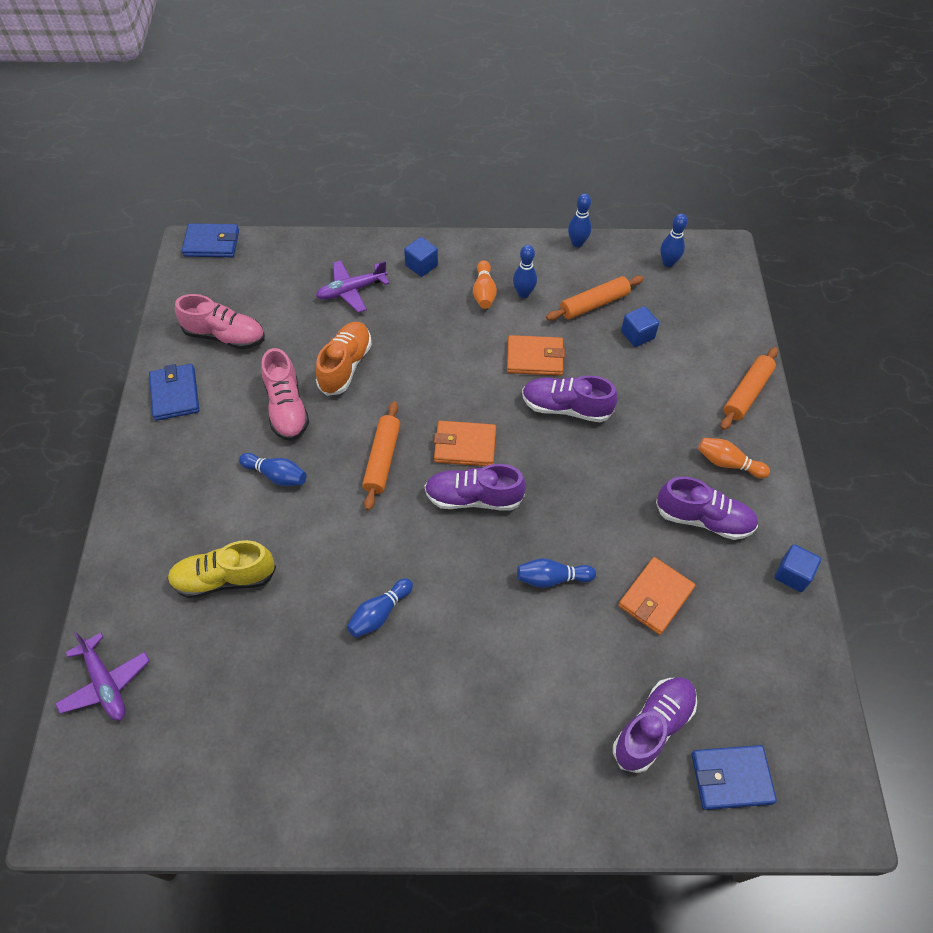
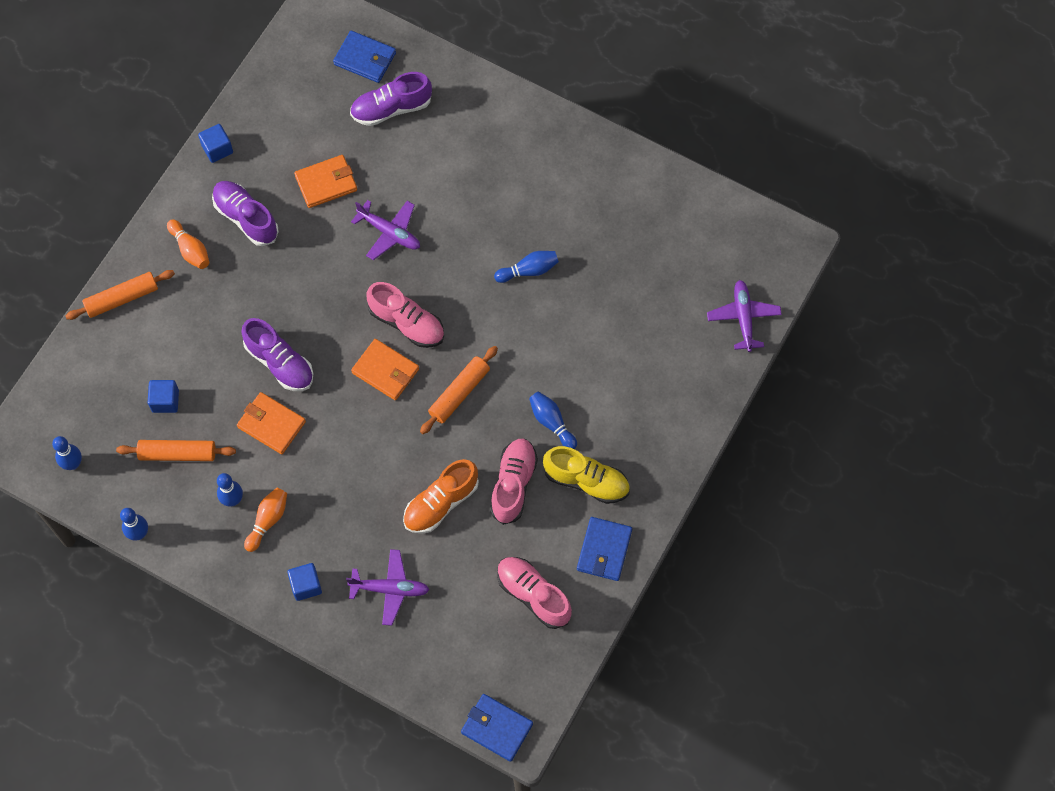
camera: 150 degrees left, 10 degrees up
(224, 578) = (629, 354): yellow shoe -> yellow shoe (586, 481)
(473, 498) = (407, 323): purple shoe -> pink shoe
(552, 578) = (389, 233): blue bowling pin -> purple plane

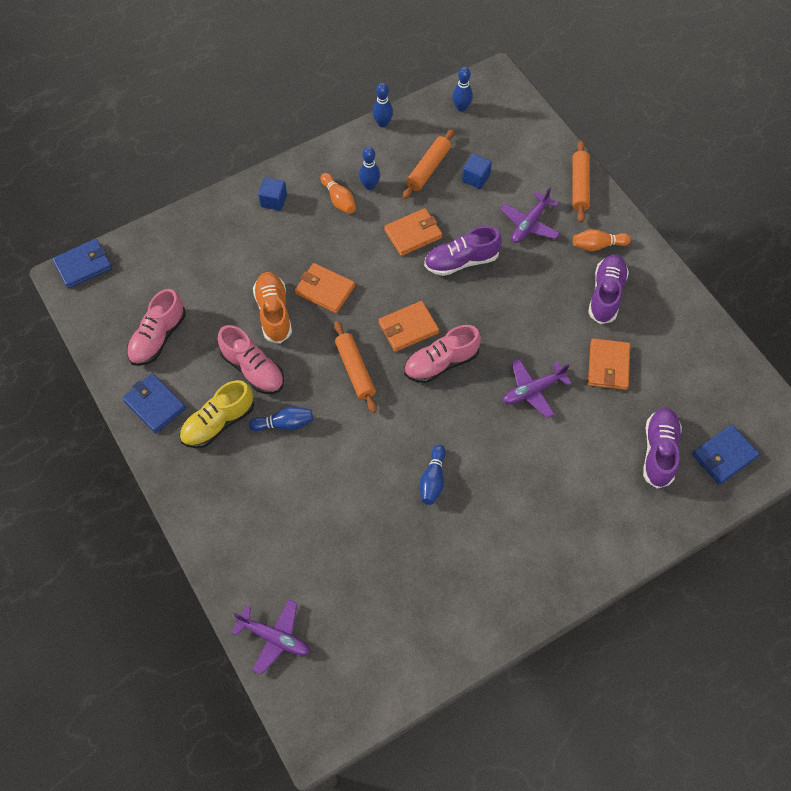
camera: 120 degrees right, 5 degrees down
(217, 149) = (684, 302): blue cube -> none
(246, 218) = (606, 294): purple shoe -> purple shoe turned 60 degrees counterclockwise
(386, 470) = (325, 290): none -> orange wallet
(390, 589) = (232, 249): purple plane -> purple plane (529, 224)
(533, 595) = (158, 337): pink shoe -> pink shoe turned 135 degrees clockwise

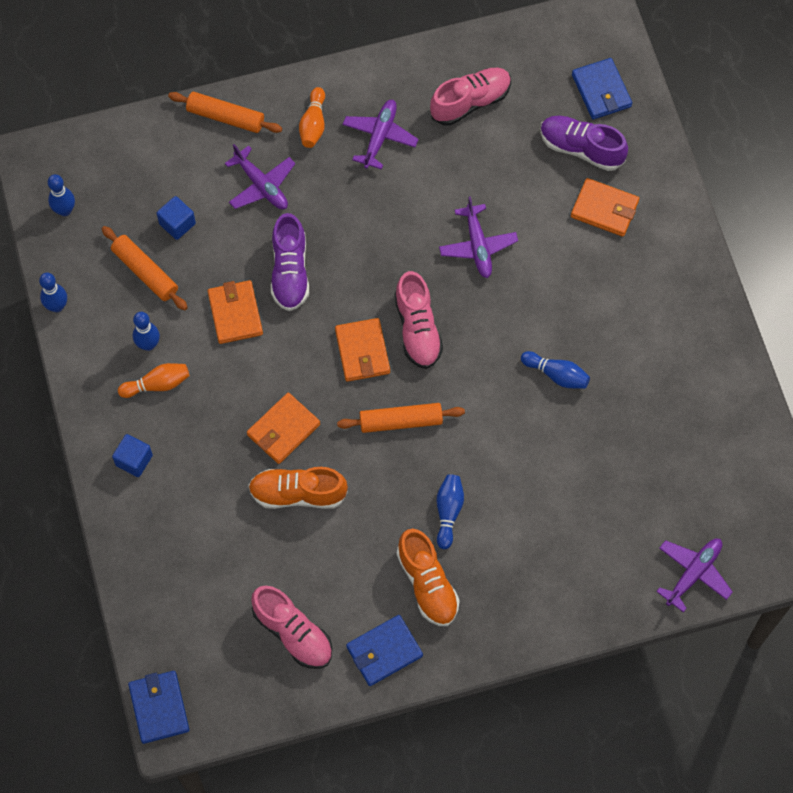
camera: 75 degrees left, 5 degrees up
(218, 423) = (427, 584): yellow shoe -> orange shoe
(253, 369) = (368, 532): pink shoe -> pink shoe (470, 102)
(606, 294) = (380, 137): purple shoe -> purple plane
(608, 366) = (469, 163): orange wallet -> orange wallet (604, 209)

